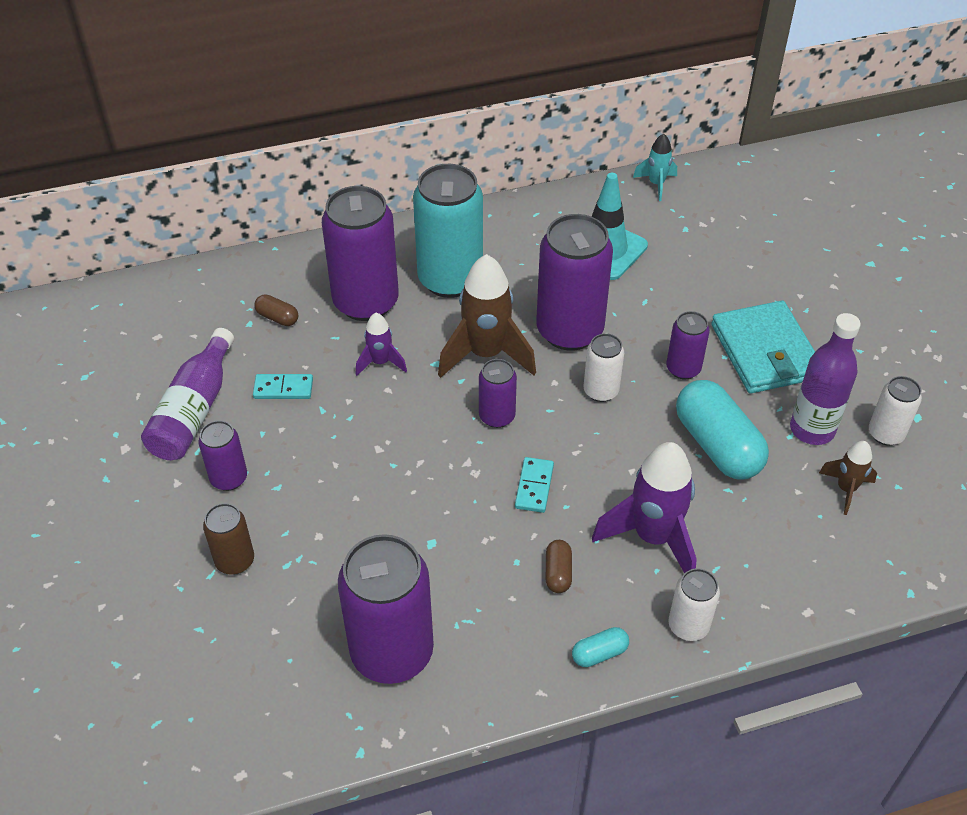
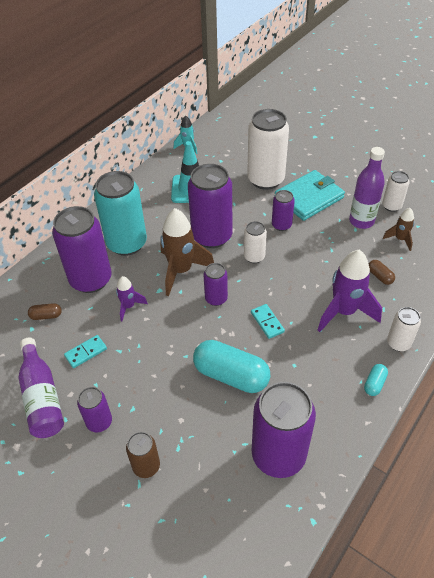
camera: 35 degrees left, 0 degrees up
(558, 573) = (318, 357): brown capsule -> brown capsule (380, 276)
(717, 445) = (330, 252): turquoise capsule -> turquoise capsule (231, 375)
(725, 291) = (265, 180): none -> white can
(765, 351) = (309, 198): turquoise wallet -> turquoise wallet turned 75 degrees counterclockwise

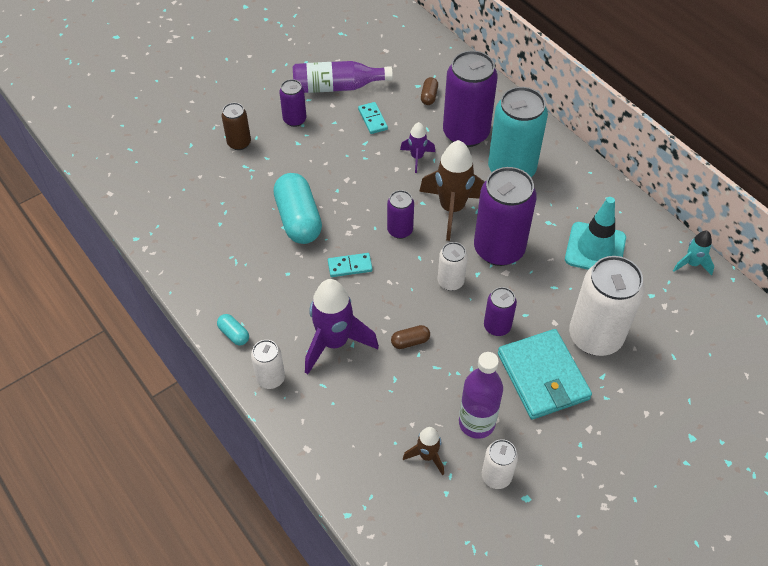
camera: 105 degrees right, 5 degrees up
(231, 375) = (298, 219): turquoise capsule -> turquoise capsule turned 60 degrees counterclockwise
(278, 455) = (202, 232): purple can -> none
(380, 276) = (372, 402): brown capsule -> brown capsule (410, 341)

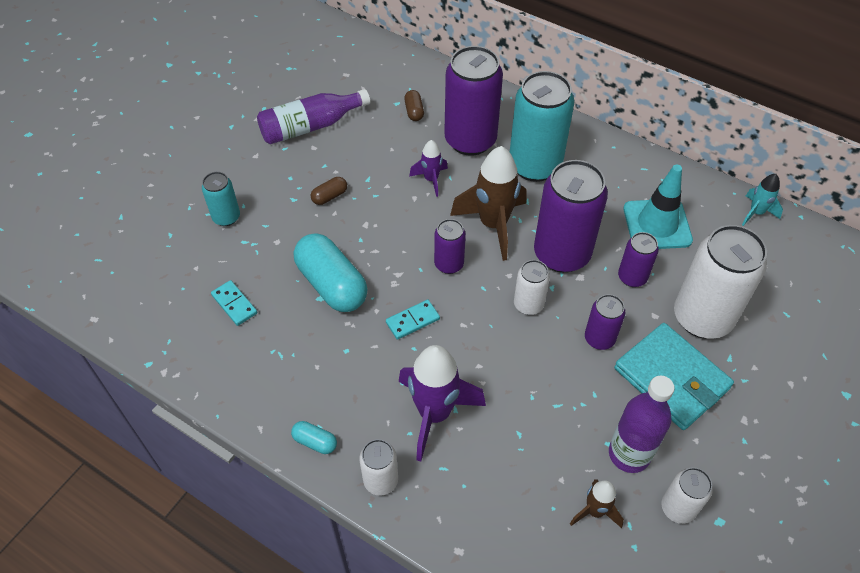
camera: 20 degrees left, 0 degrees up
(239, 143) = (226, 217): brown can -> turquoise can
(294, 120) = (279, 174): purple can -> purple can (632, 277)
(372, 119) = (365, 151): turquoise domino -> turquoise domino (234, 304)
(410, 341) = (516, 385): brown capsule -> brown capsule (329, 196)

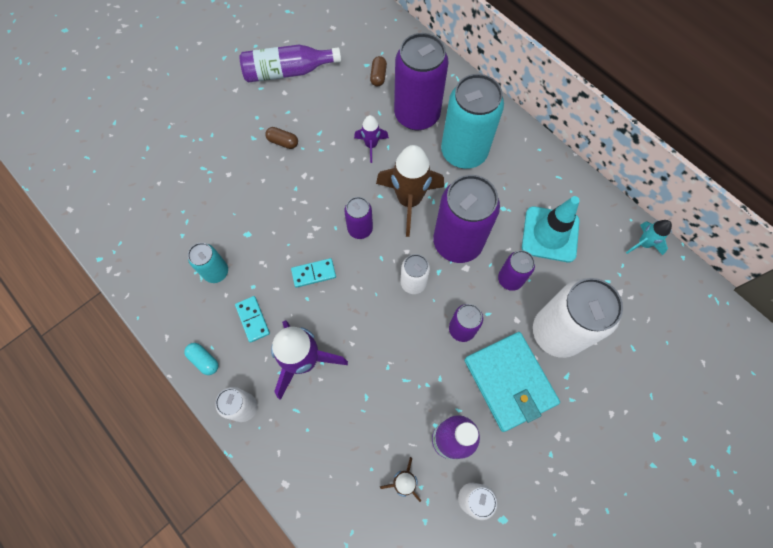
camera: 15 degrees right, 15 degrees up
(226, 217) = (195, 142): turquoise can -> turquoise can (216, 272)
(234, 304) = (178, 223): turquoise domino -> turquoise domino (252, 319)
(329, 196) = (283, 142): brown capsule -> brown capsule turned 45 degrees clockwise
(332, 284) = (260, 224): turquoise capsule -> none

